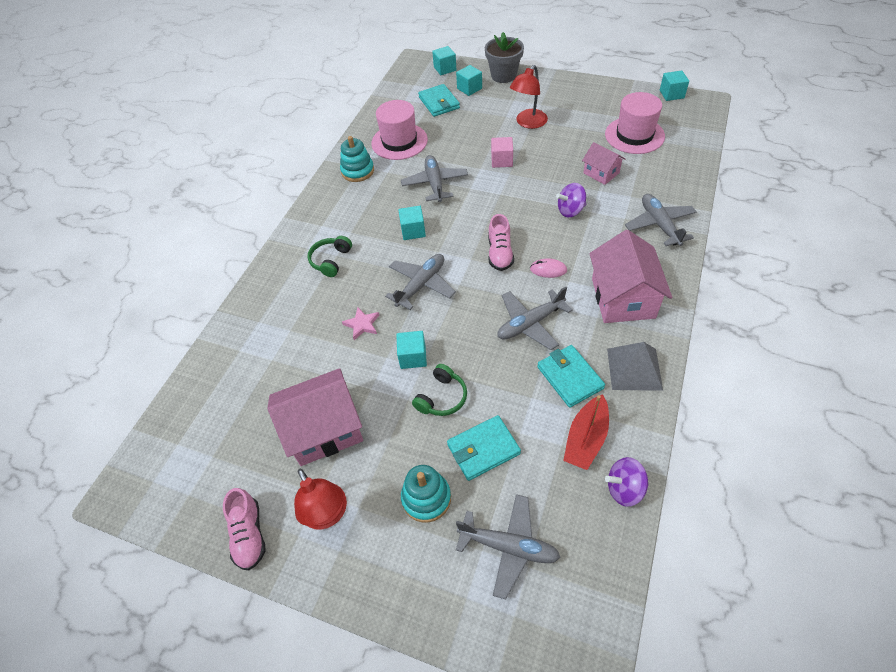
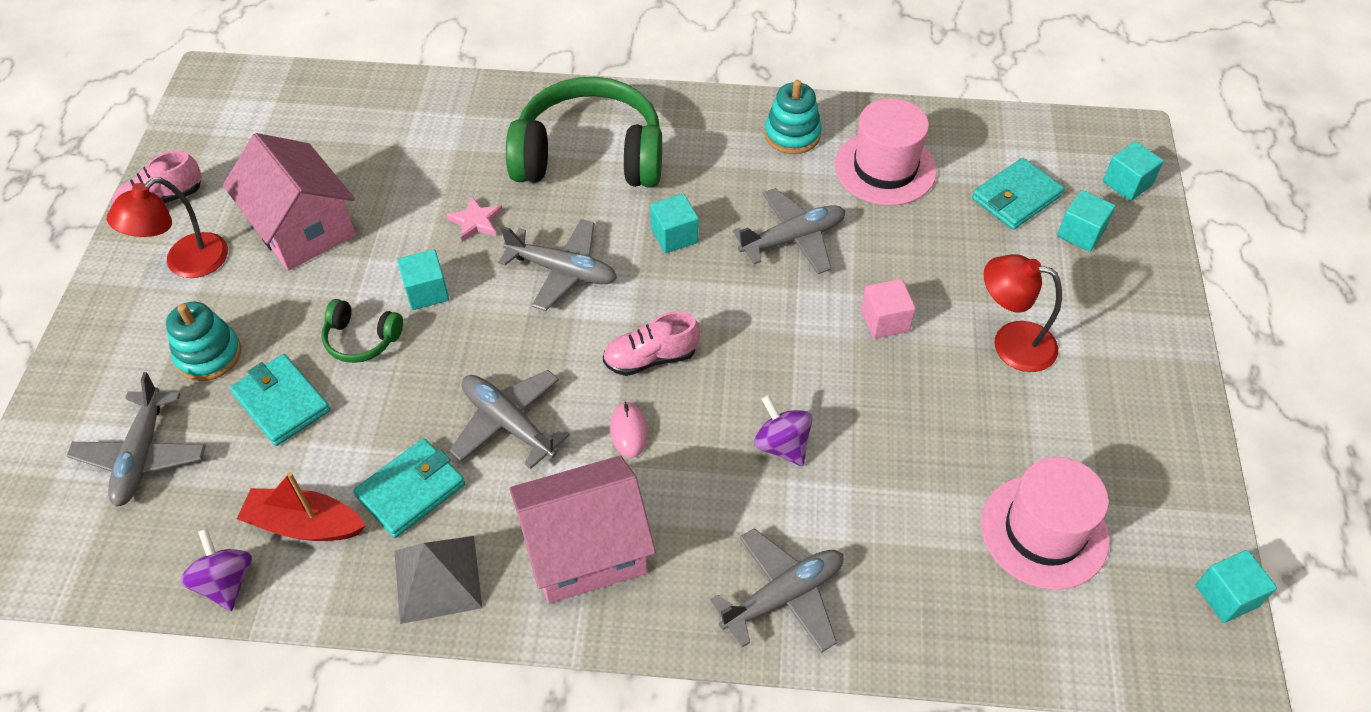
camera: 70 degrees right, 0 degrees up
(331, 260) = (590, 155): green headphones -> green headphones, size x2.26
(503, 75) = (1149, 278): grey flower pot -> none
(601, 173) = (902, 483): pink house -> none

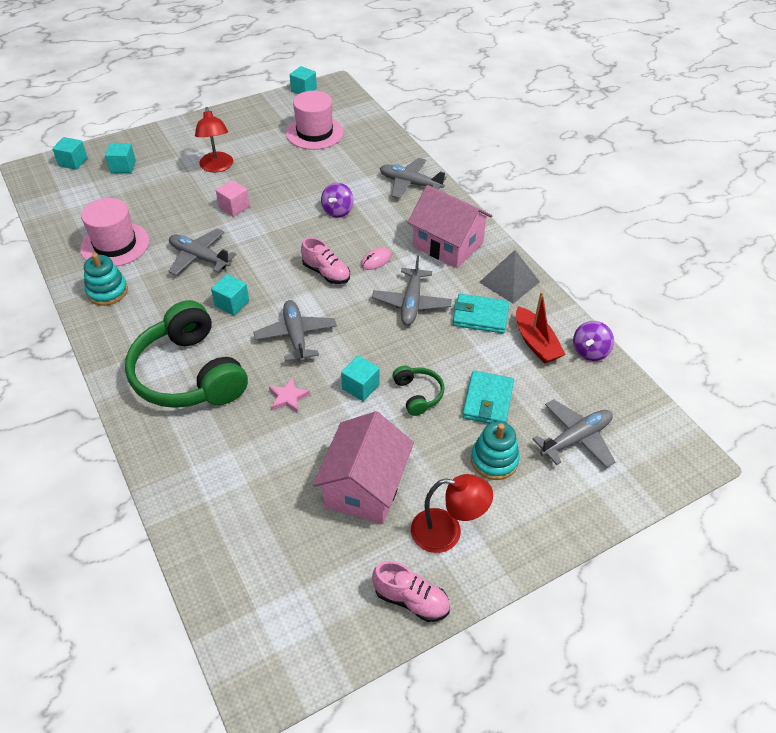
camera: 125 degrees left, 5 degrees down
(1016, 197) = (109, 193): turquoise wallet -> none

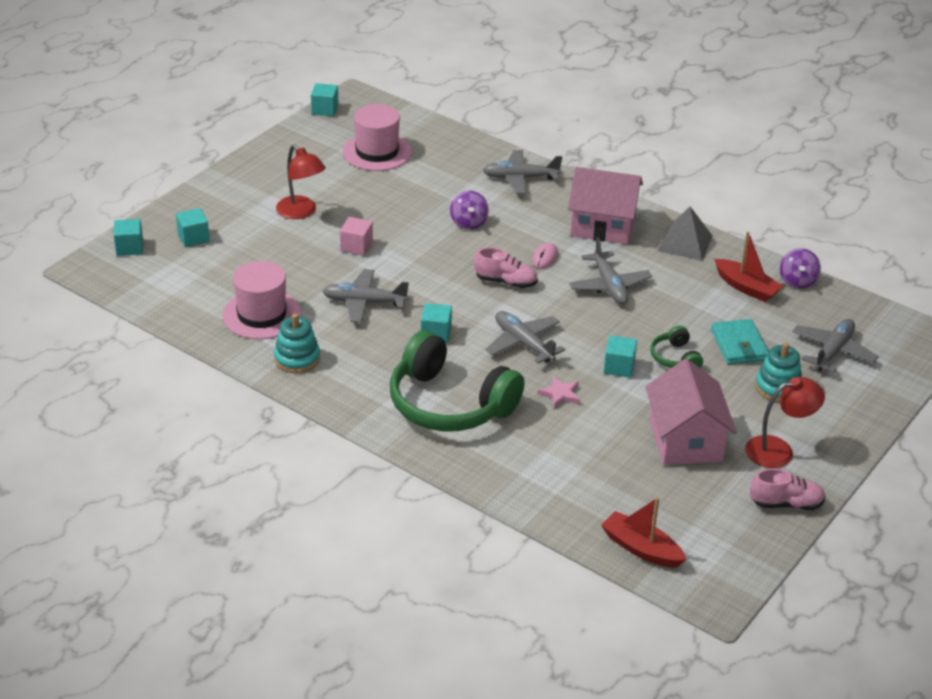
camera: 25 degrees left, 10 degrees down
(234, 595) = (641, 548): none -> red boat
(418, 394) = (675, 358): green headphones -> green headphones turned 150 degrees counterclockwise
(480, 316) = (681, 279): turquoise wallet -> none

